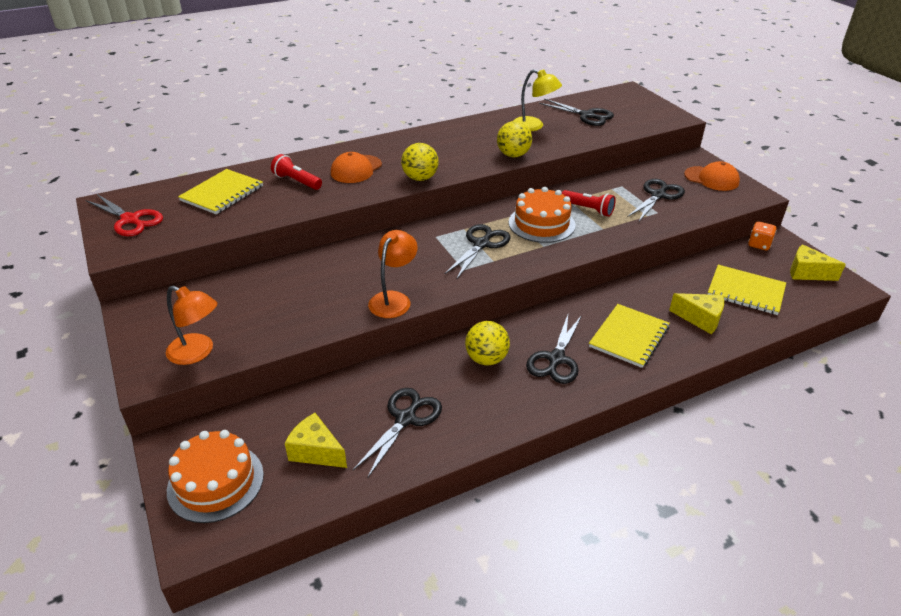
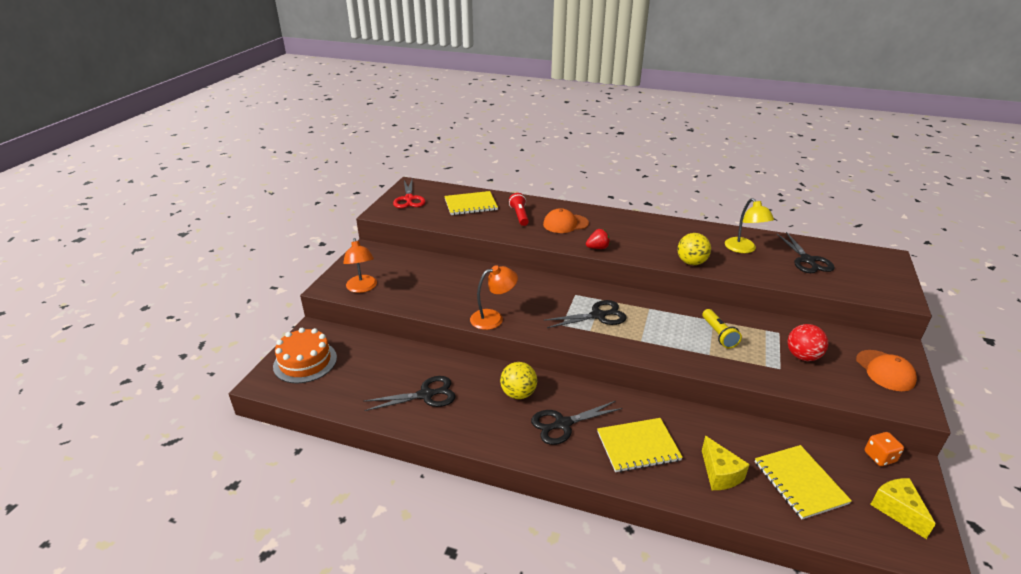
camera: 45 degrees right, 5 degrees down
(316, 451) = (362, 379): yellow cheese -> none
(420, 178) = (597, 248): yellow ball -> red strawberry
(541, 224) = (664, 325): orange cake -> none
(588, 209) = (719, 335): red flashlight -> yellow flashlight
(658, 195) = (802, 356): black scissors -> red ball

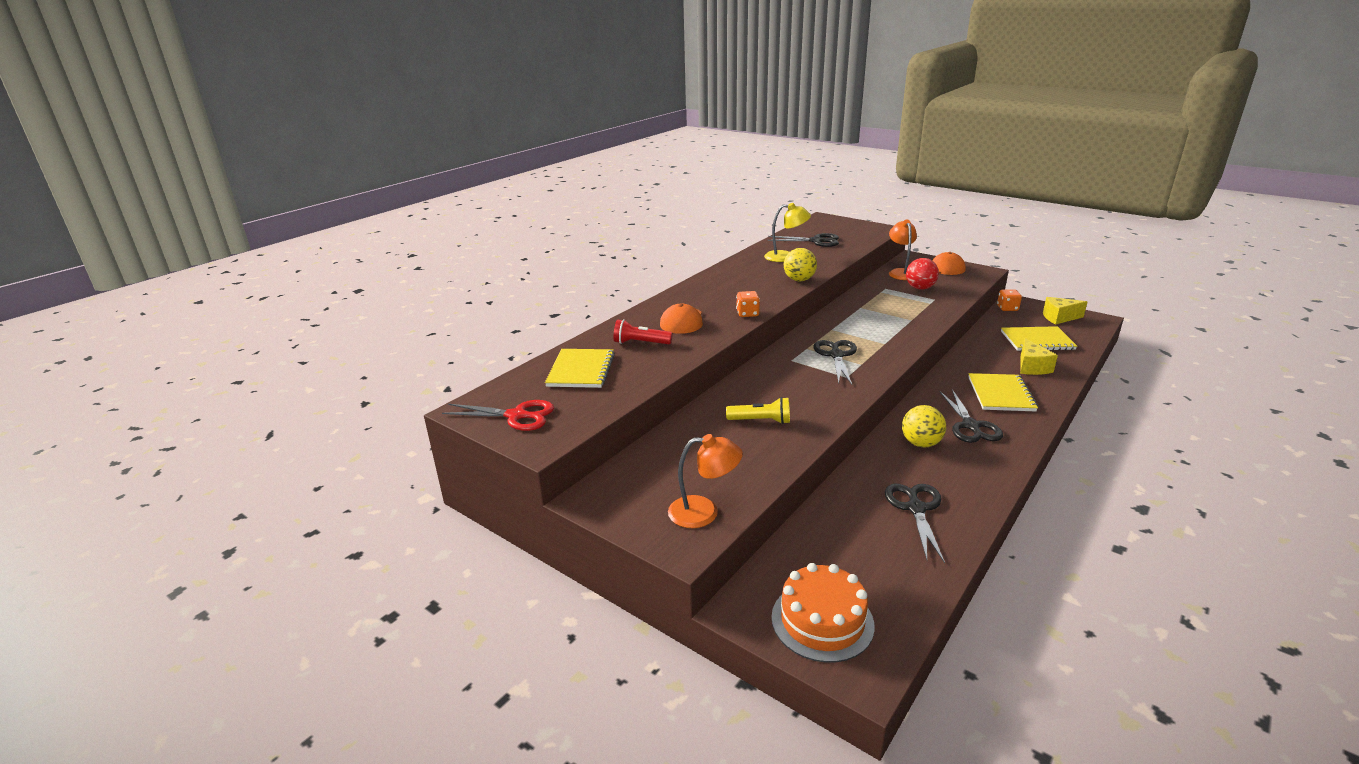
camera: 70 degrees left, 5 degrees down
(493, 318) = (821, 415): orange lamp -> orange lamp (901, 272)
(597, 248) = (747, 314): red strawberry -> orange dice
(719, 335) = (883, 310): yellow flashlight -> yellow flashlight (761, 421)
(720, 474) = (1031, 367): yellow cheese -> yellow cheese turned 90 degrees clockwise

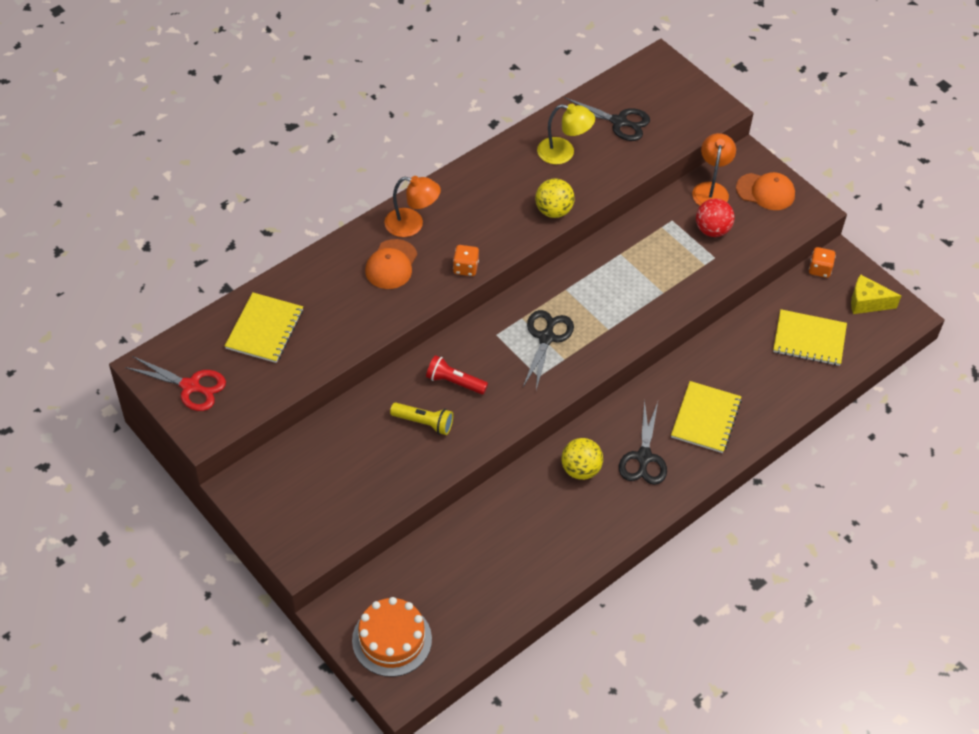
camera: 10 degrees right, 25 degrees up
(640, 343) = (335, 296): red flashlight -> red flashlight (454, 382)
(704, 512) = (328, 525): orange lamp -> orange lamp (412, 224)
(916, 508) = (528, 548): black scissors -> none
(1031, 367) = (769, 383): yellow cheese -> none

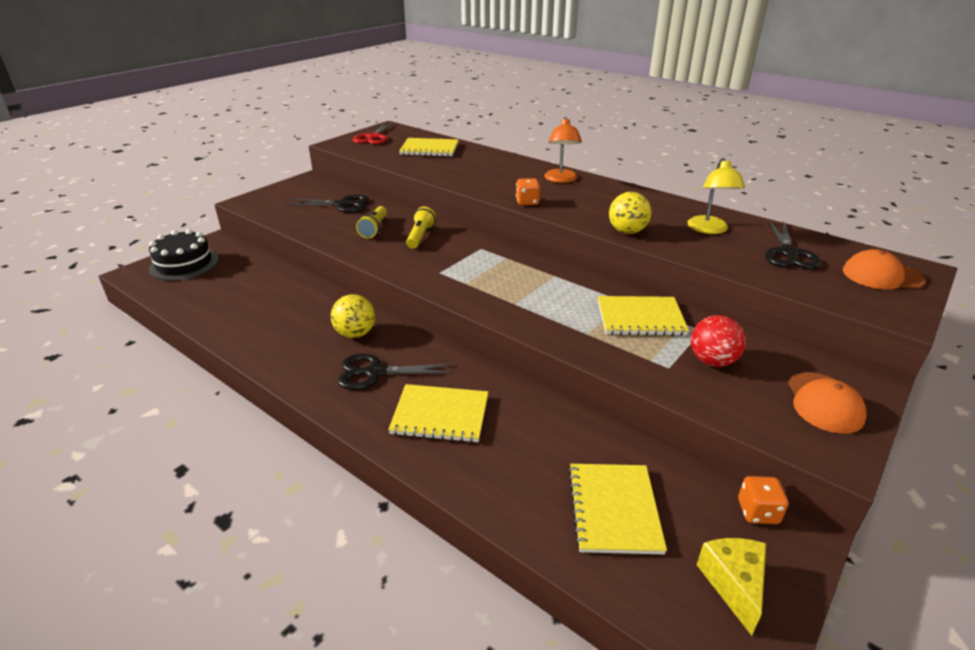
camera: 80 degrees right, 20 degrees down
(391, 264) = (513, 177): orange cap -> orange cap (882, 275)
(392, 639) = (184, 264): orange cake -> black cake
(454, 382) = (420, 236): red flashlight -> yellow flashlight
(546, 338) = (487, 271): black scissors -> black scissors (342, 205)
(648, 251) = (640, 318): none -> yellow notebook
(711, 189) = (779, 354): orange lamp -> none

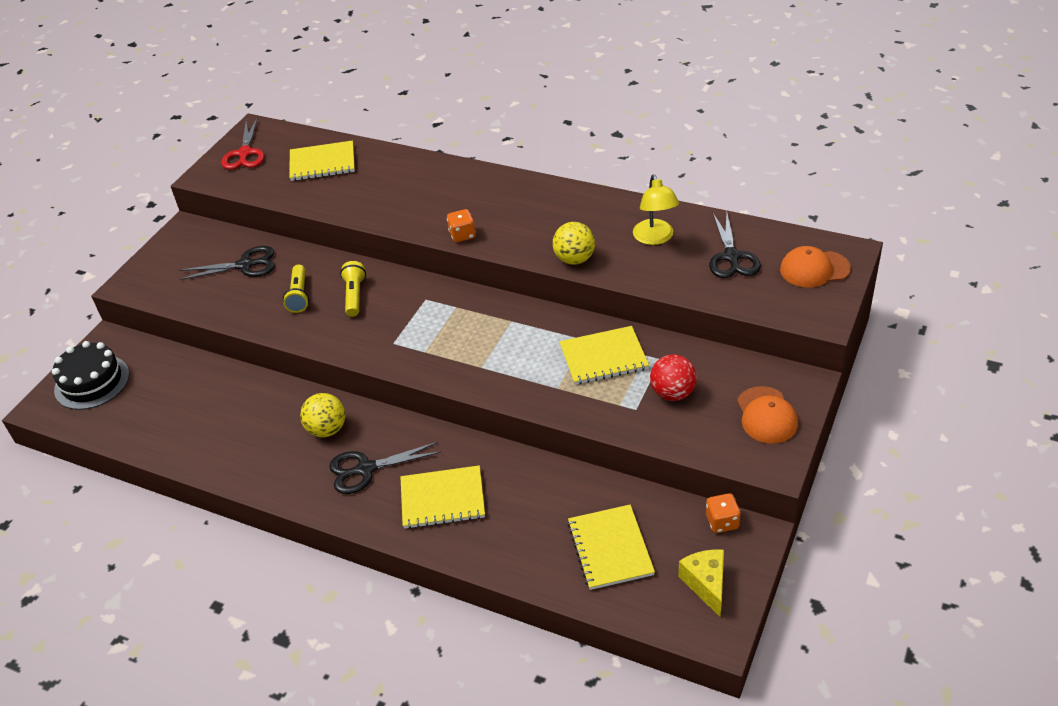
camera: 10 degrees left, 10 degrees up
(561, 179) = (490, 188): orange lamp -> none

